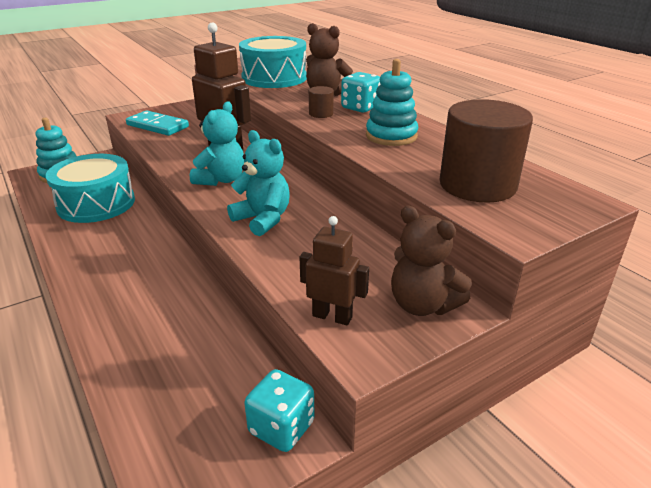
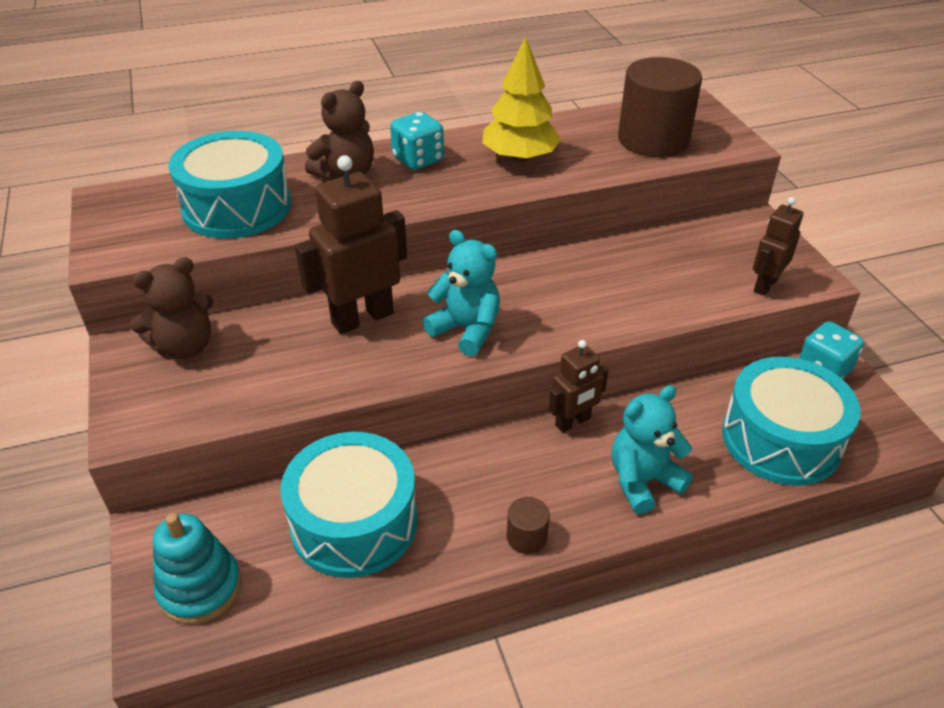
camera: 75 degrees left, 10 degrees up
(158, 126) = (213, 390): turquoise domino -> none
(168, 390) = (781, 439): none -> turquoise drum
(182, 267) = (573, 422): none -> brown robot
(263, 219) = (585, 305): turquoise teddy bear -> turquoise teddy bear (643, 481)
(321, 114) = (424, 190): brown cylinder -> brown cylinder (526, 537)
(391, 136) = (520, 157): turquoise stacking toy -> yellow tree
(422, 305) = (750, 236): brown teddy bear -> brown teddy bear (185, 346)

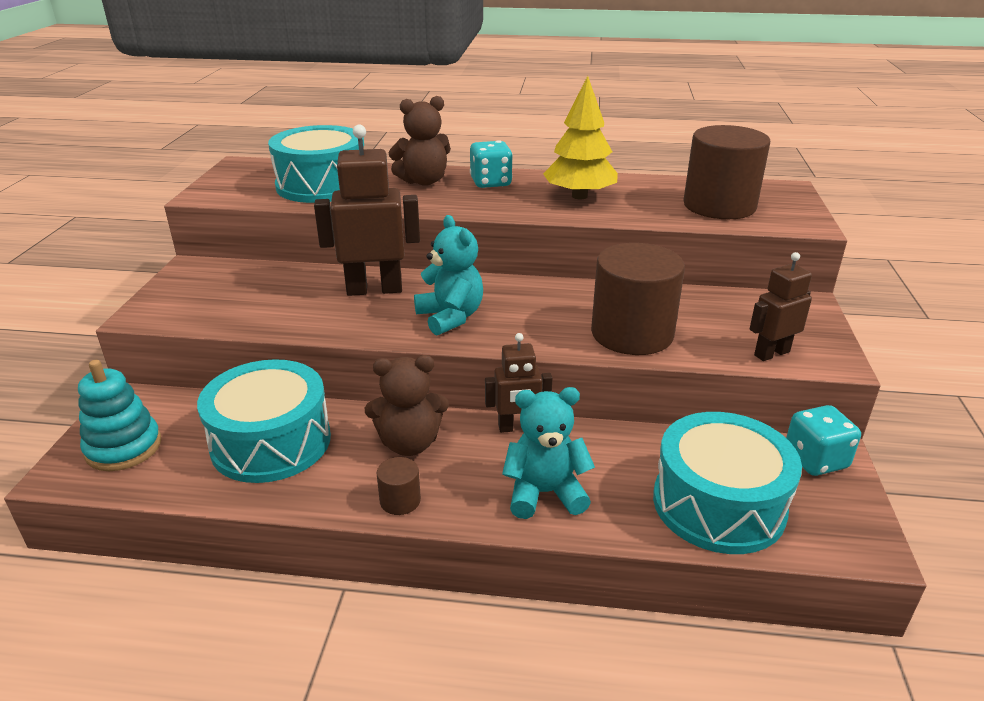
camera: 25 degrees right, 10 degrees down
(185, 346) = (230, 276): brown teddy bear -> brown teddy bear (409, 443)
(642, 298) = (632, 333): none -> brown cylinder

